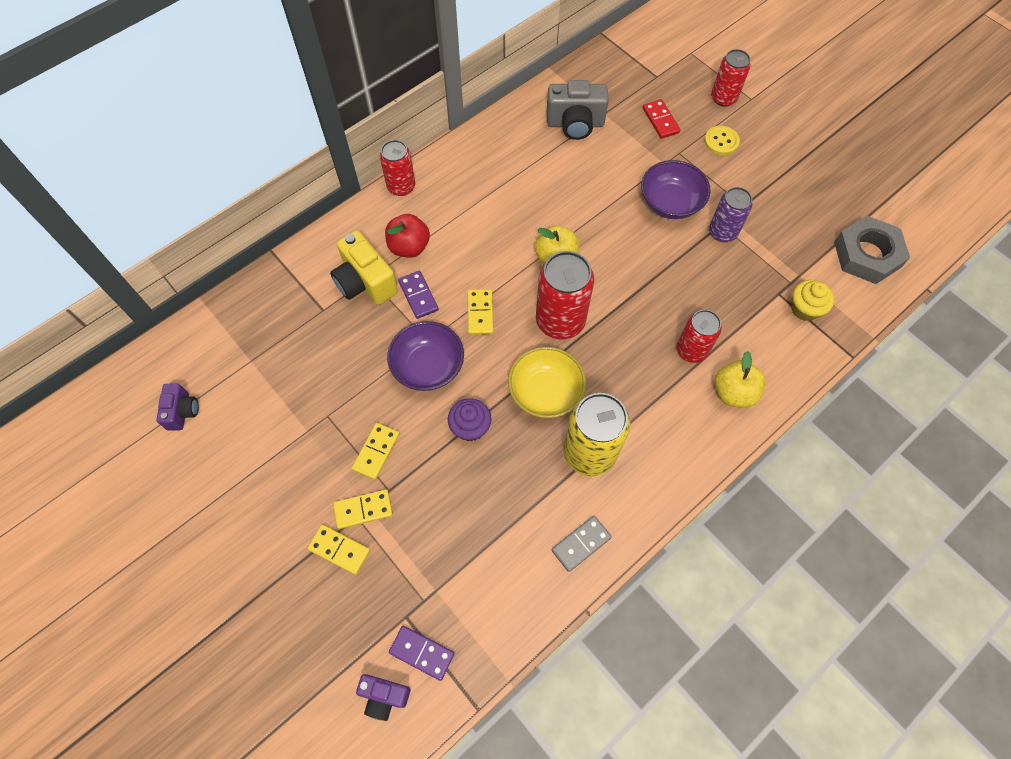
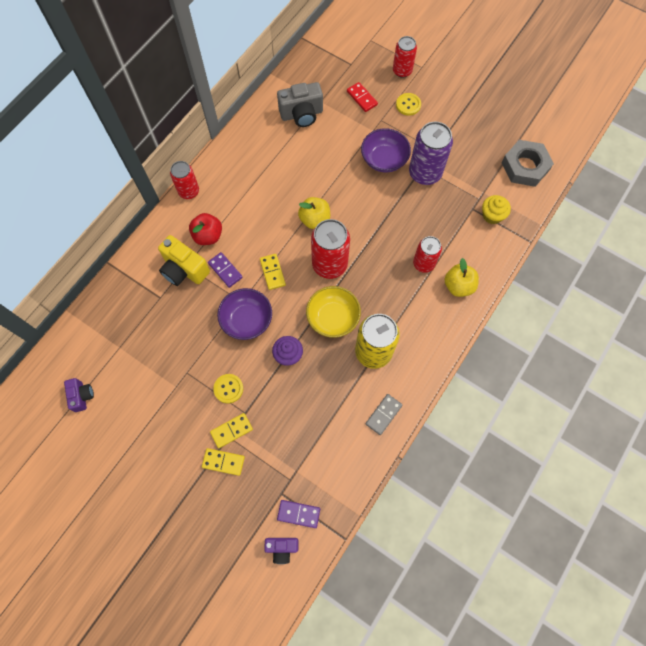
camera: 15 degrees left, 5 degrees up
(376, 451) = (228, 389): yellow domino -> yellow button
(722, 232) = (425, 173): purple can -> purple can, size x1.59

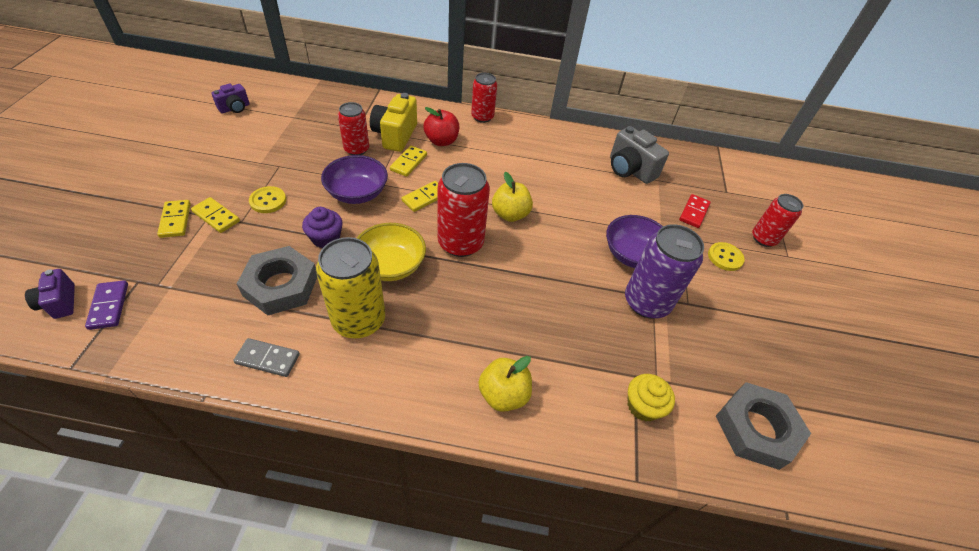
camera: 60 degrees right, 20 degrees down
(225, 270) = (408, 162): purple domino -> yellow domino
(323, 395) = (281, 285): none -> grey nut
(424, 263) = (515, 340): red can -> red can (356, 149)

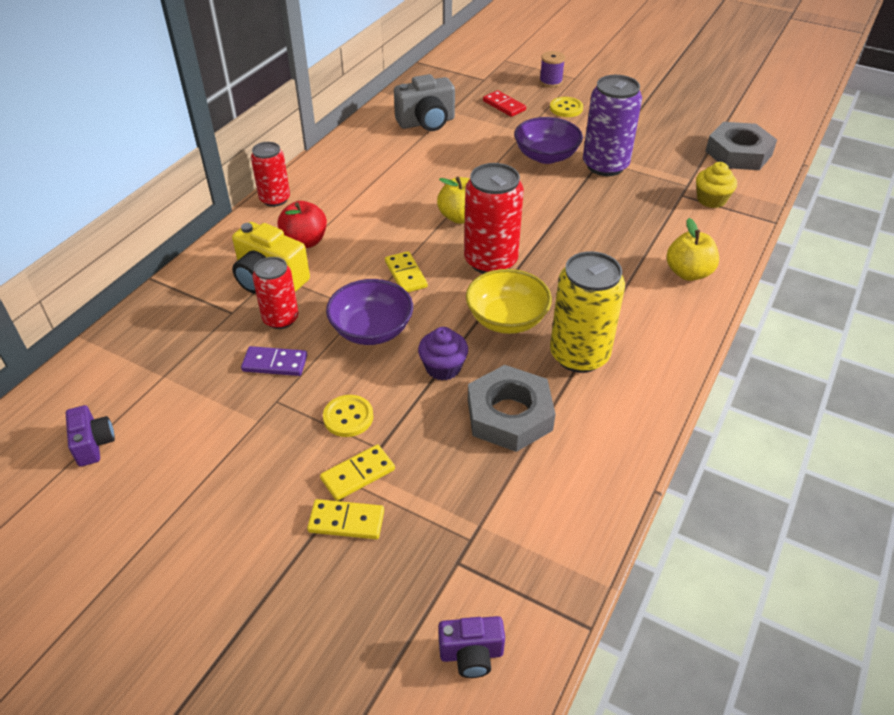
camera: 65 degrees left, 5 degrees down
(109, 306) = (494, 592): purple domino -> purple domino (275, 363)
(268, 359) = (615, 433): grey domino -> none
(408, 162) = (333, 276): yellow domino -> none
(763, 238) = (550, 82): red can -> purple spool

